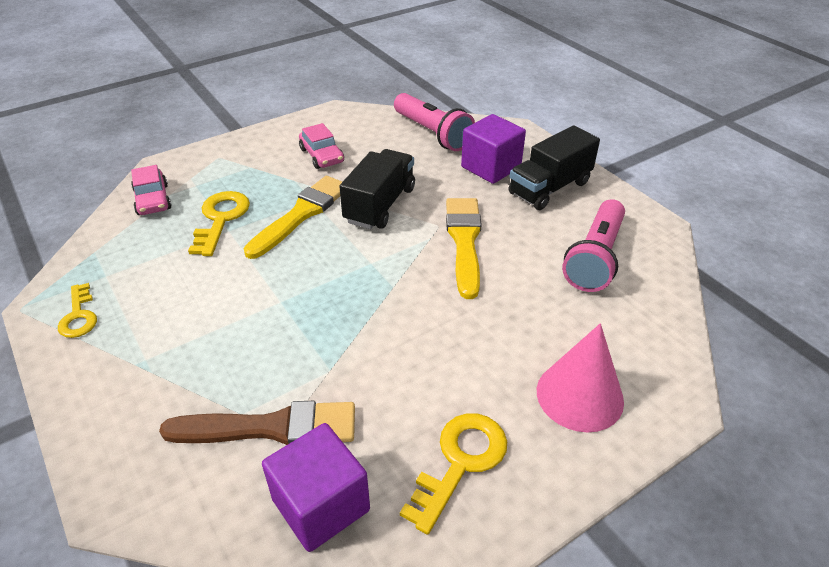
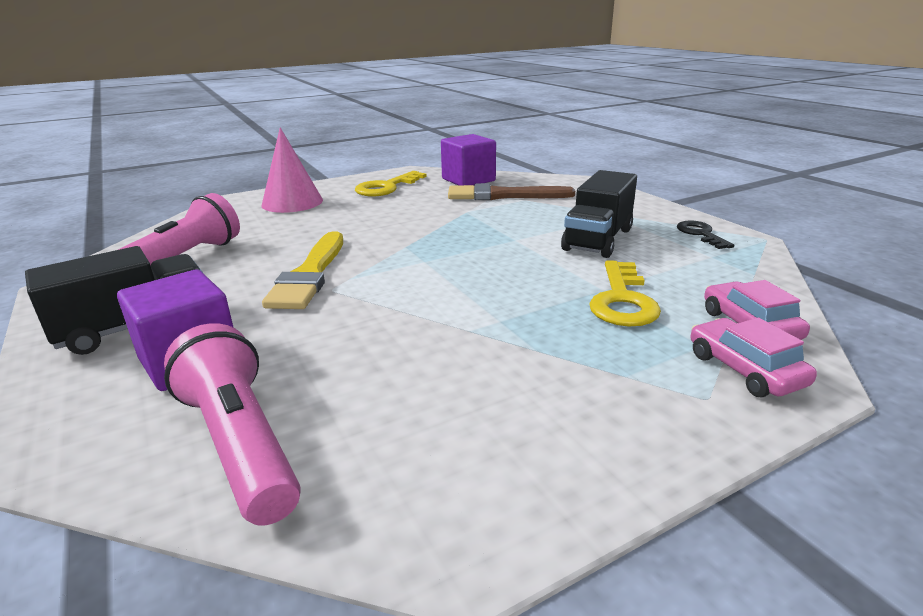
camera: 175 degrees left, 15 degrees down
(79, 316) = (700, 234): yellow key -> black key
(301, 214) = (512, 303): yellow brush -> none
(322, 155) = (494, 394): pink car -> pink car (744, 369)
(380, 205) = (400, 311): black truck -> black truck (598, 239)

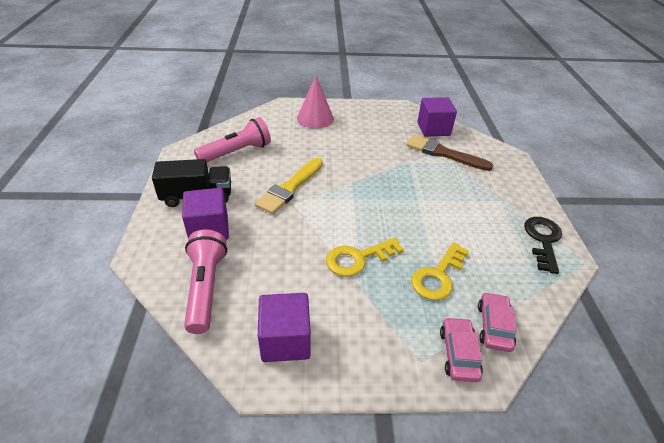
camera: 25 degrees right, 15 degrees up
(386, 187) = (377, 120): yellow key -> yellow key (358, 258)
(468, 460) = (285, 340): none -> purple cube
(598, 239) = (469, 219): black truck -> none
(700, 234) = (543, 240): black key -> black key, size x1.54

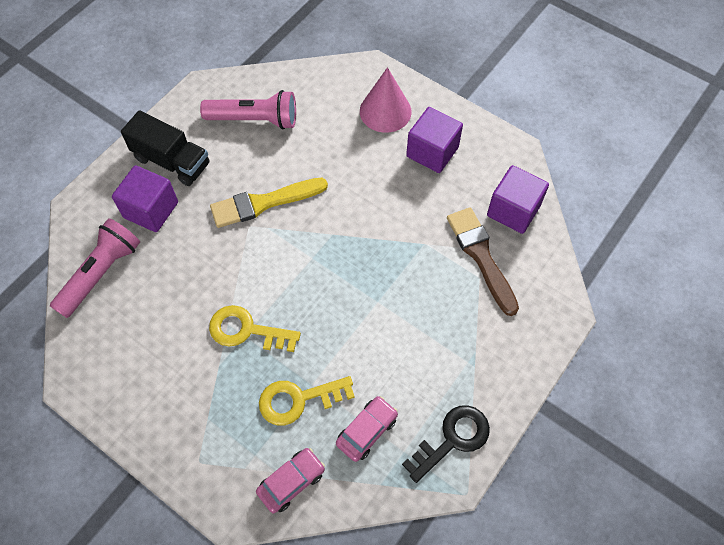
camera: 40 degrees right, 20 degrees up
(285, 340) = (118, 366): purple cube -> purple cube (432, 152)
(458, 354) = (234, 480): pink car -> pink car (367, 431)

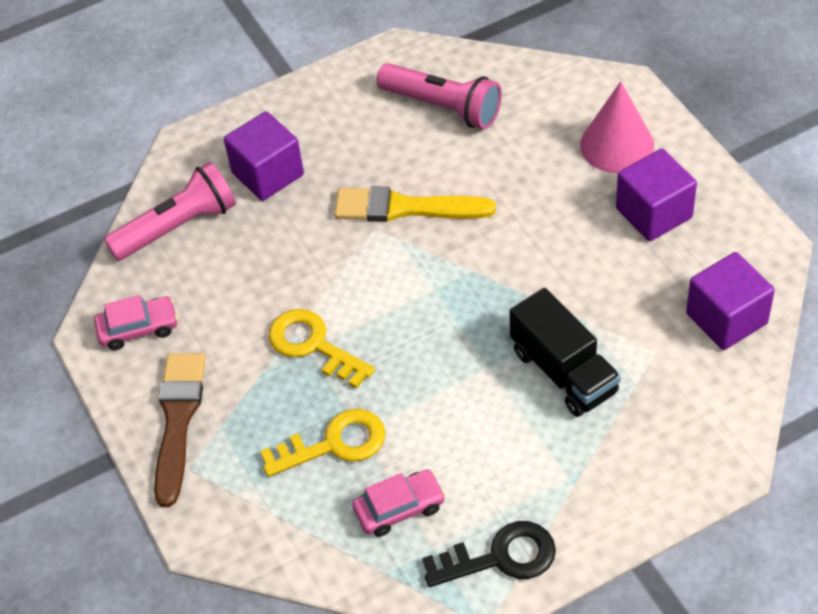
camera: 30 degrees right, 10 degrees down
(171, 161) = (318, 126): black truck -> black truck (563, 371)
(291, 482) = (282, 529): pink car -> pink car (138, 328)
(298, 400) = (335, 443): yellow key -> yellow key turned 150 degrees clockwise
(481, 256) = (652, 360): brown brush -> brown brush (178, 421)

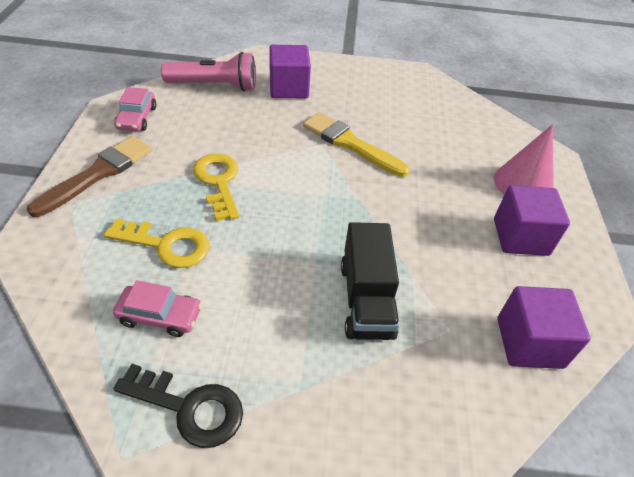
camera: 25 degrees right, 5 degrees down
(138, 328) = (137, 118): pink car -> pink car turned 75 degrees clockwise
(442, 107) = (422, 109): pink flashlight -> none

